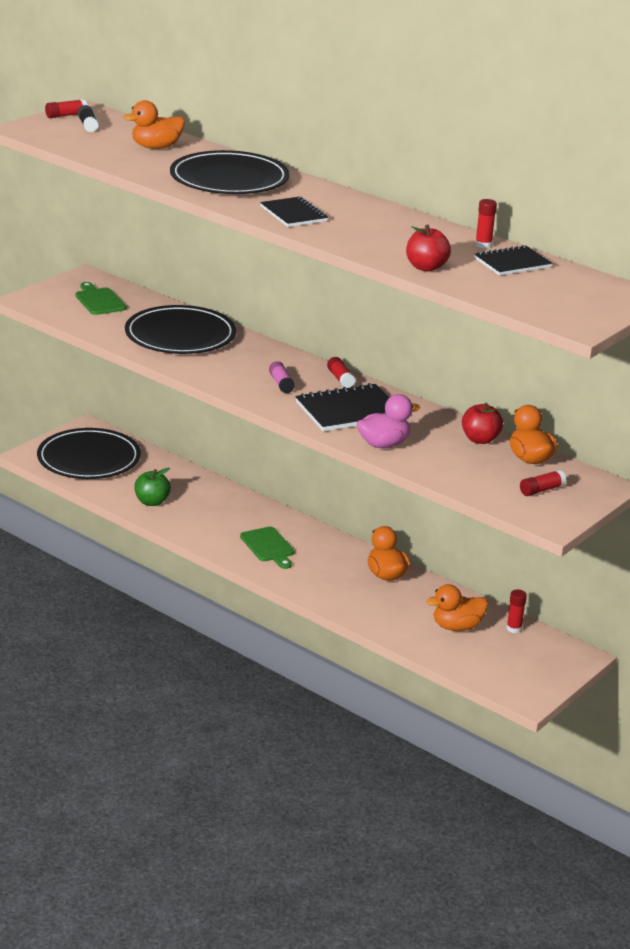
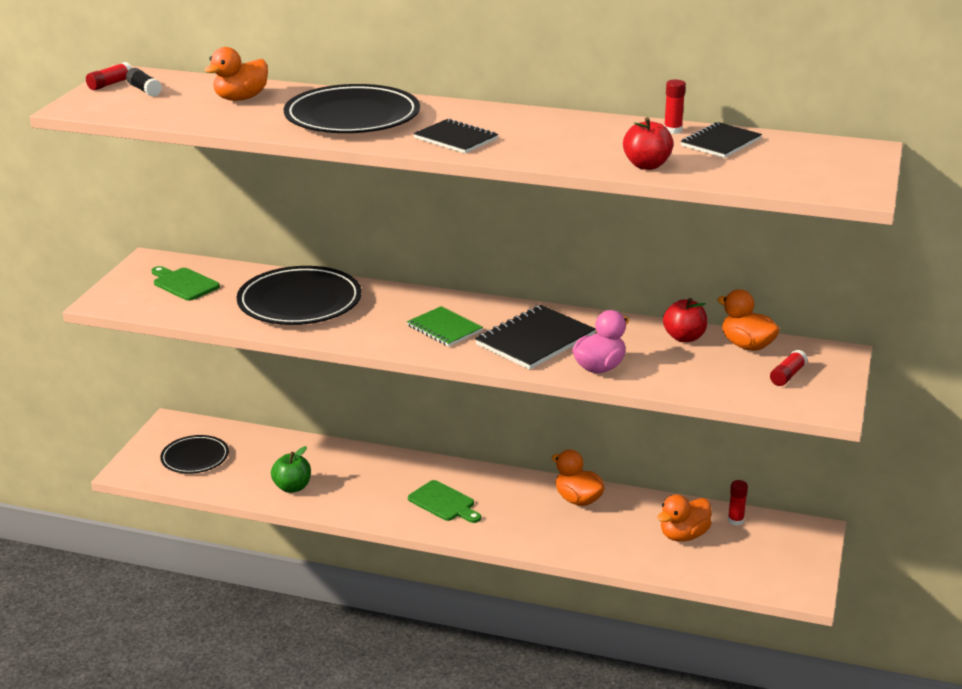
camera: 20 degrees left, 0 degrees up
(89, 459) = (195, 458): black plate -> black plate, size x0.59
(281, 384) = (444, 328): pink glue stick -> green notebook
(340, 379) = (498, 308): red glue stick -> none

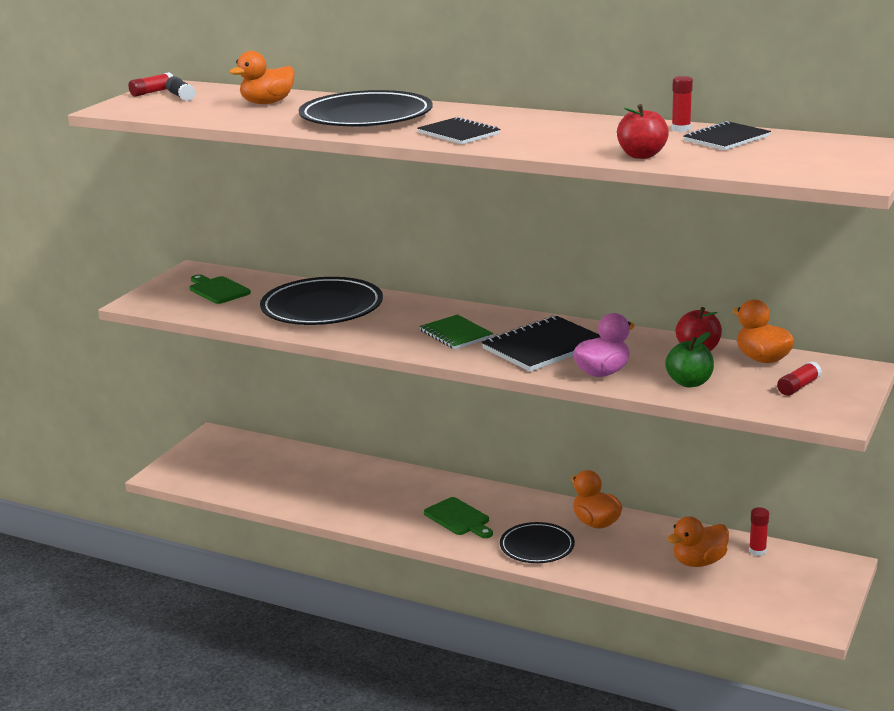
camera: 10 degrees right, 5 degrees down
(195, 458) = (227, 466): black plate -> black plate (537, 546)
(292, 487) = (313, 497): green apple -> green apple (689, 383)

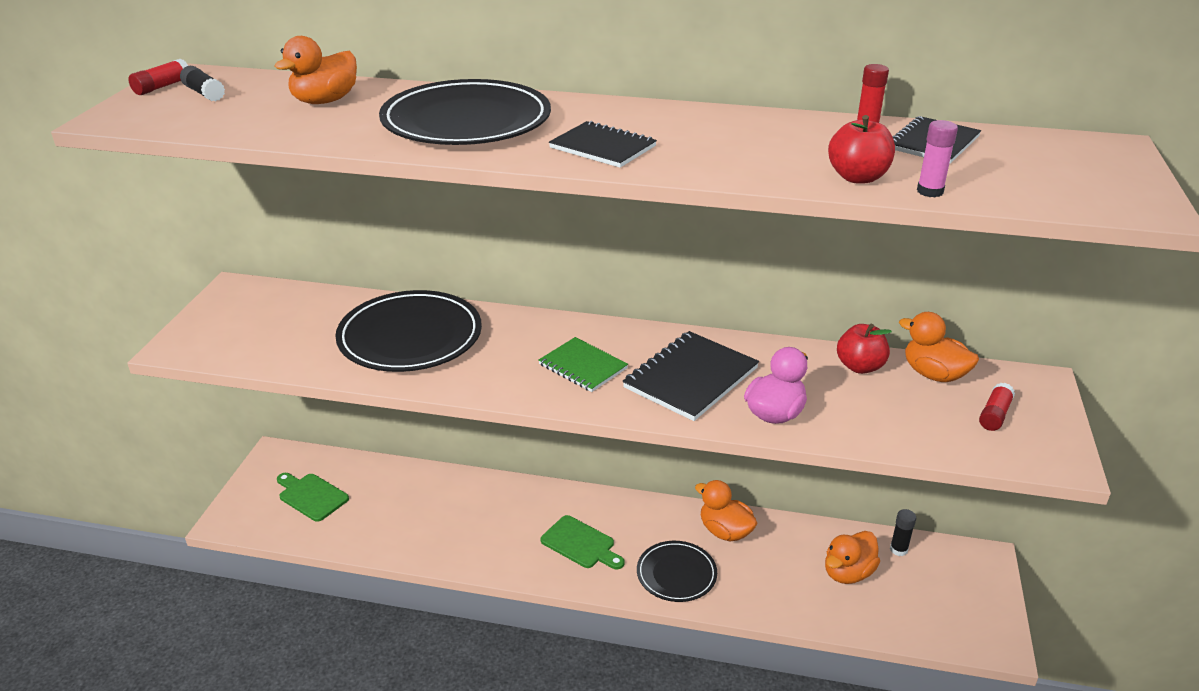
camera: 15 degrees left, 10 degrees up
(217, 290) = (274, 318): green cutting board -> green cutting board (311, 496)
(689, 383) = (877, 420): green apple -> none
(690, 164) = (930, 191): none -> pink glue stick
(757, 551) = (898, 549): red glue stick -> black glue stick

